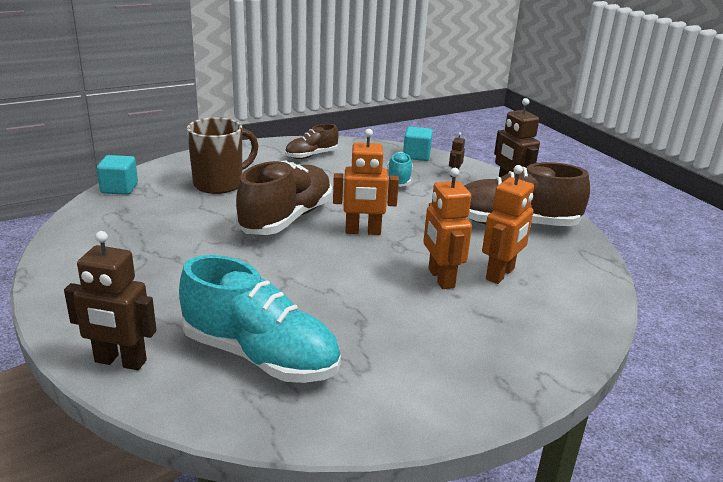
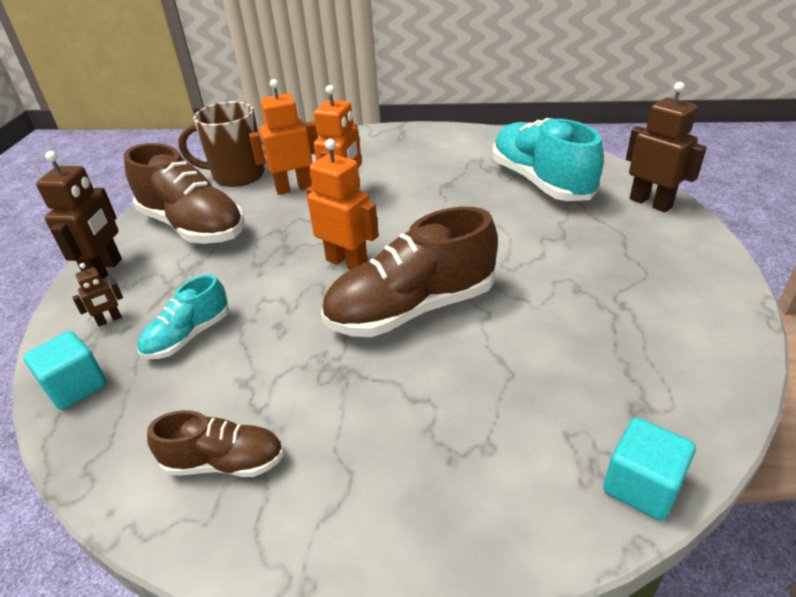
camera: 140 degrees left, 10 degrees up
(220, 184) = (451, 428): brown mug -> brown mug (237, 175)

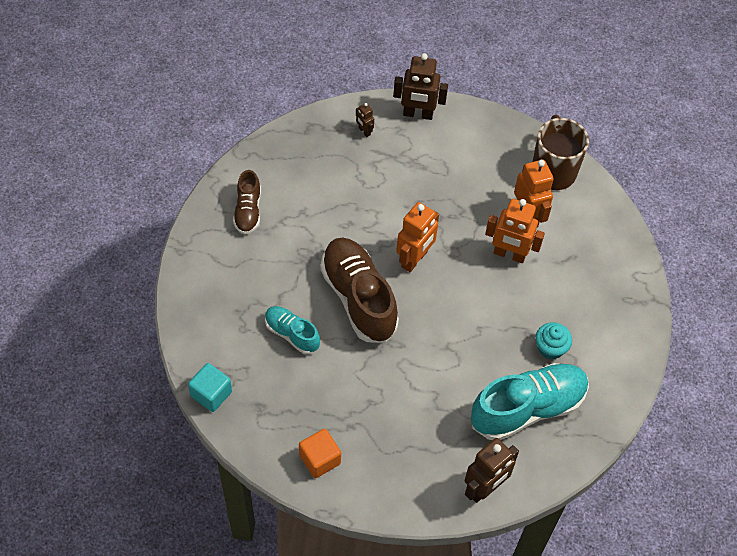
camera: 85 degrees right, 20 degrees up
(76, 387) = (308, 132): turquoise cube -> none
(188, 336) = (344, 177): turquoise shoe -> turquoise shoe (292, 334)
(193, 227) = (471, 155): brown shoe -> none
(463, 172) = (550, 348): none -> turquoise cupcake
(692, 332) = (320, 459): none -> orange cube

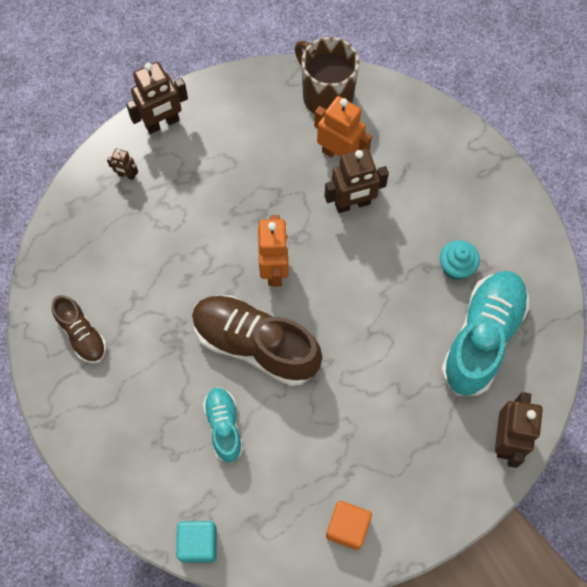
camera: 35 degrees left, 10 degrees up
(292, 334) = (224, 426): turquoise shoe -> turquoise shoe turned 75 degrees clockwise
(509, 254) = (352, 204): orange robot -> brown robot

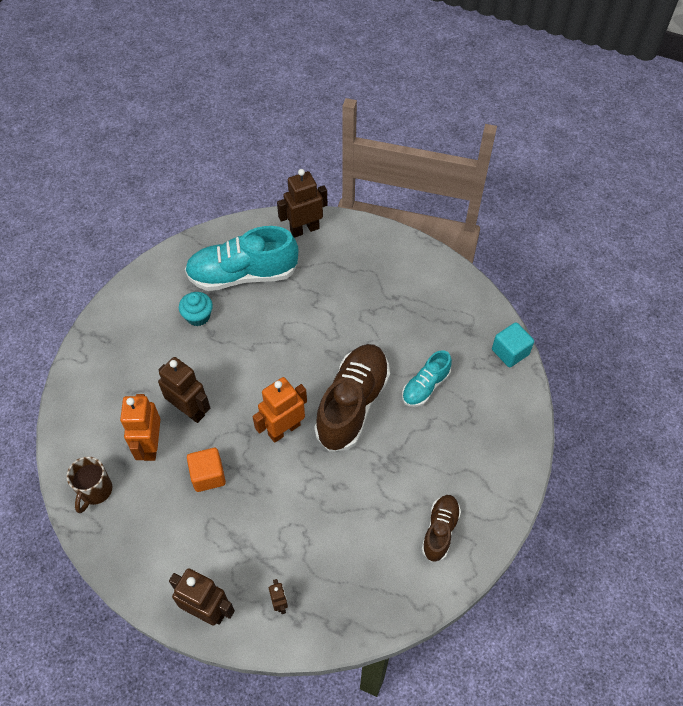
camera: 125 degrees left, 10 degrees down
(255, 345) = (352, 404): brown shoe -> brown shoe turned 150 degrees counterclockwise
(326, 95) = (95, 491): brown mug -> brown mug, size x0.65
(347, 527) = (428, 279): orange cube -> orange cube (208, 475)

